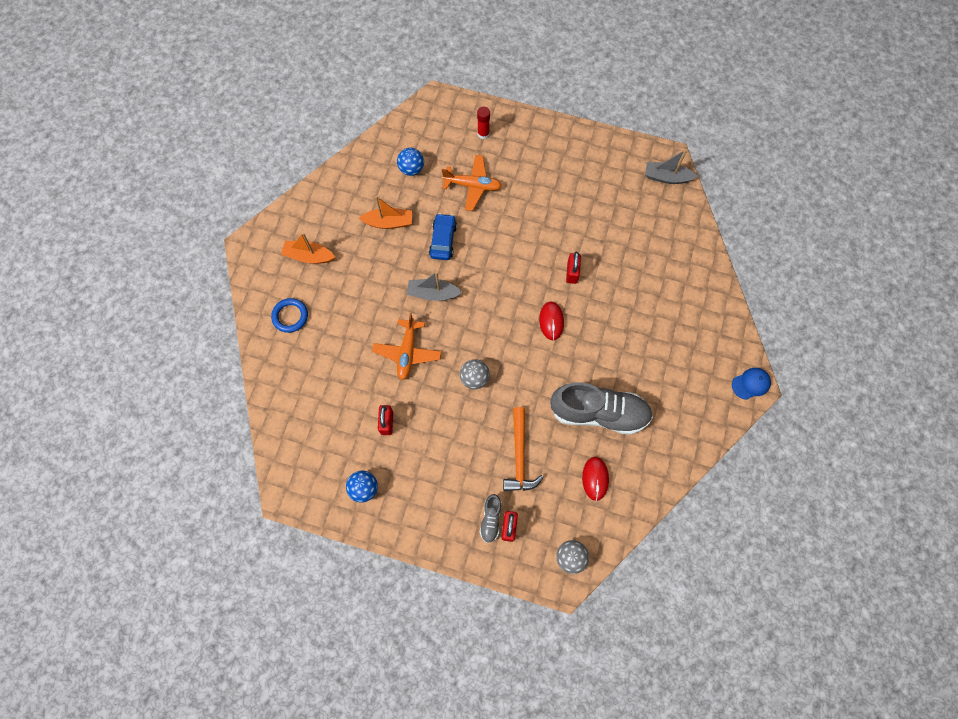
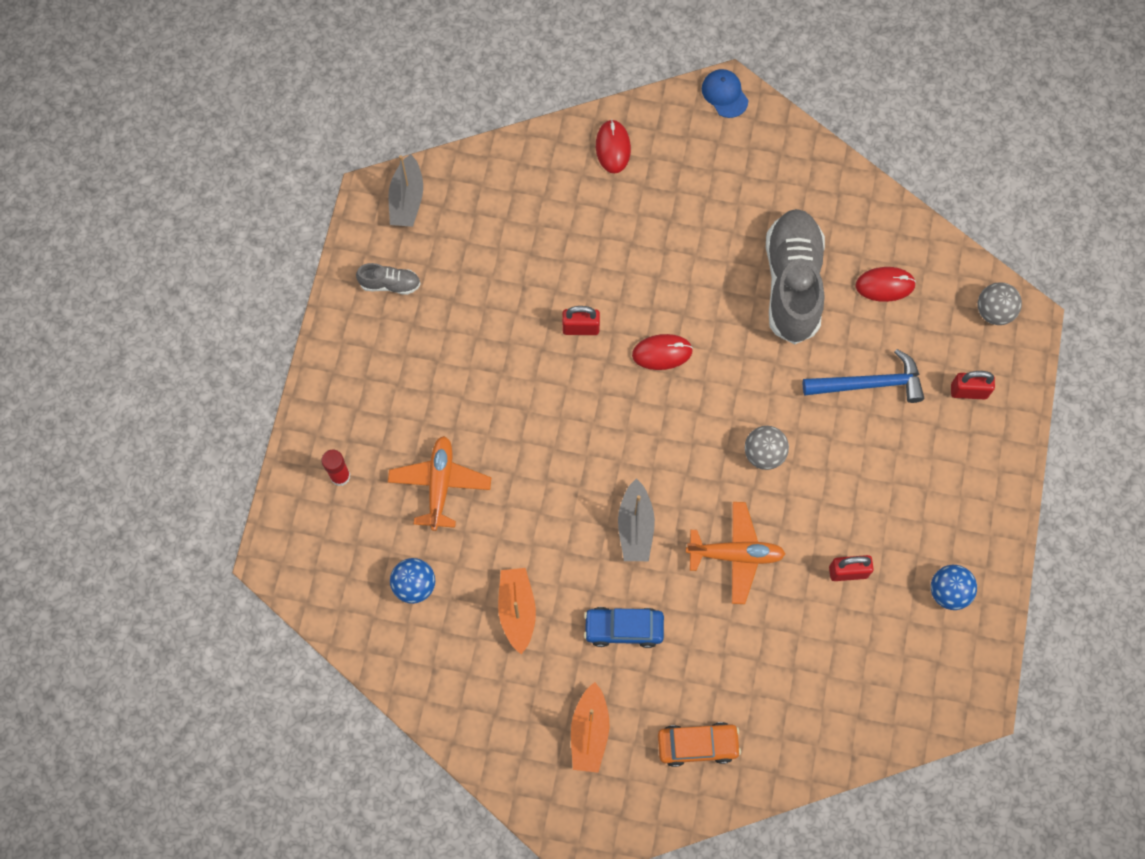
camera: 95 degrees left, 0 degrees up
(290, 316) = (697, 745): blue ring -> orange car
(443, 240) = (542, 521): blue car -> blue car (623, 629)
(490, 519) = (962, 415): grey shoe -> grey shoe (390, 284)
(519, 456) = (869, 384): orange hammer -> blue hammer
(706, 304) = (613, 148): none -> red mouse

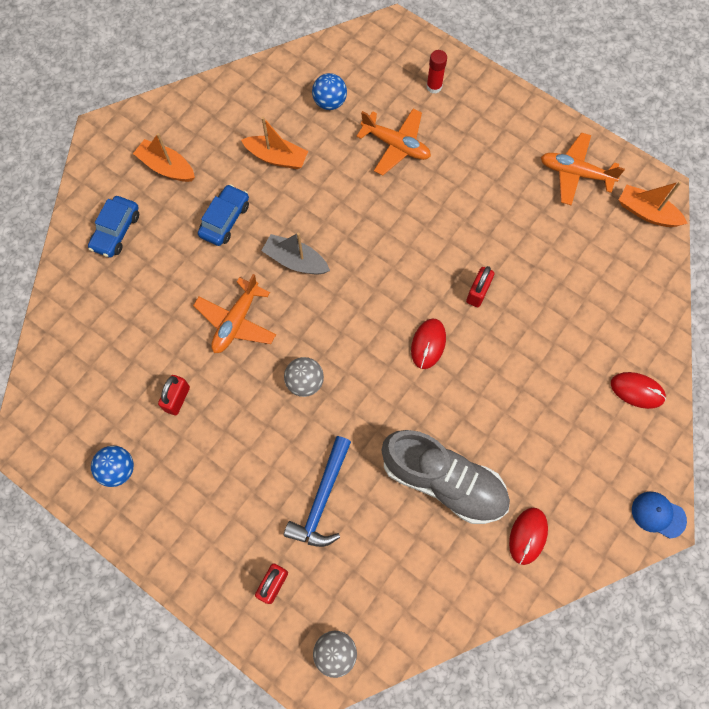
camera: 115 degrees right, 0 degrees up
(390, 284) = (575, 173): grey shoe -> orange plane
(407, 199) = (647, 212): grey boat -> orange boat
(697, 745) = (116, 231): orange car -> blue car
(724, 94) = (658, 514): blue cap -> blue cap turned 150 degrees counterclockwise
(885, 285) = (406, 563): red mouse -> red mouse (528, 536)

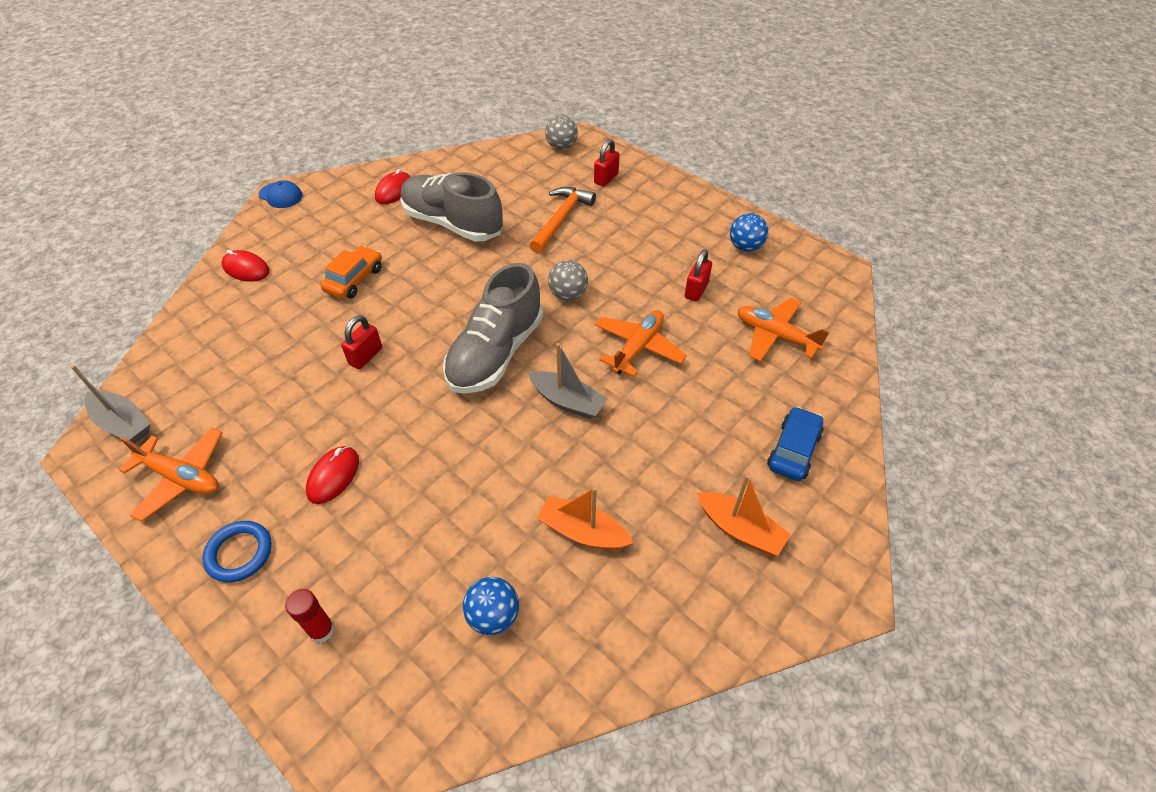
camera: 175 degrees left, 20 degrees down
(225, 220) = (654, 454): blue car -> none
(321, 499) = (561, 219): blue hammer -> orange hammer
(363, 305) = (496, 353): none -> grey shoe
(396, 145) = (409, 536): orange plane -> orange plane (775, 336)
(428, 344) = (435, 316): red mouse -> red mouse (333, 476)
(506, 126) = (239, 553): none -> blue ring
(521, 385) = (354, 279): none -> orange car
(647, 212) = (123, 423): orange boat -> grey boat

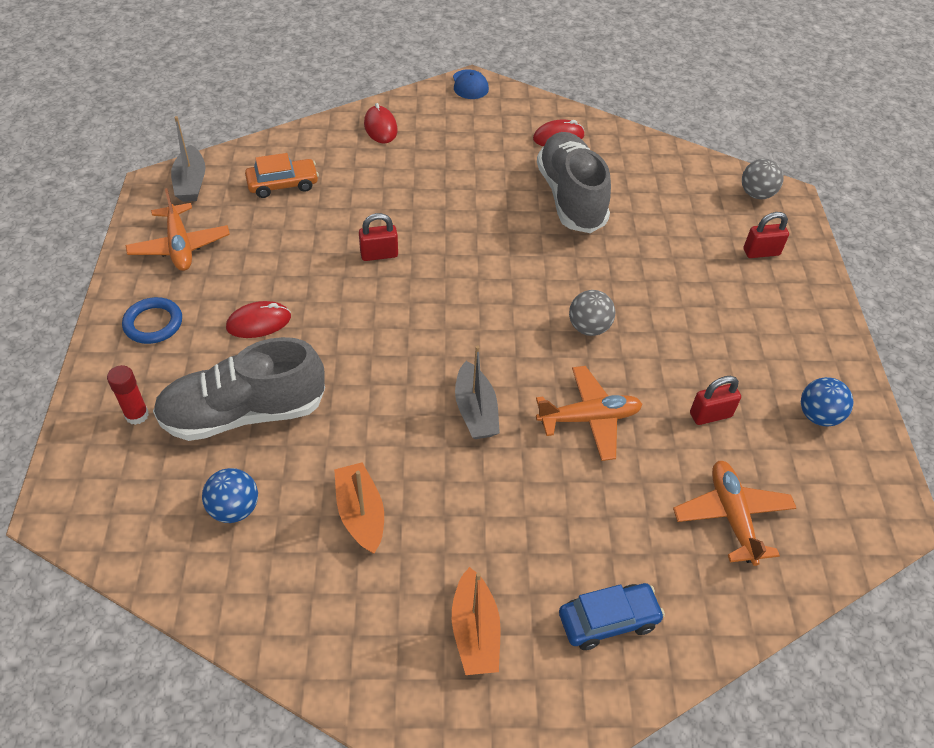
camera: 45 degrees right, 0 degrees up
(354, 279) = (441, 189): orange car -> orange car (283, 184)
(496, 353) = (471, 328): grey shoe -> grey shoe (244, 413)
(561, 219) = (669, 259): orange hammer -> none

